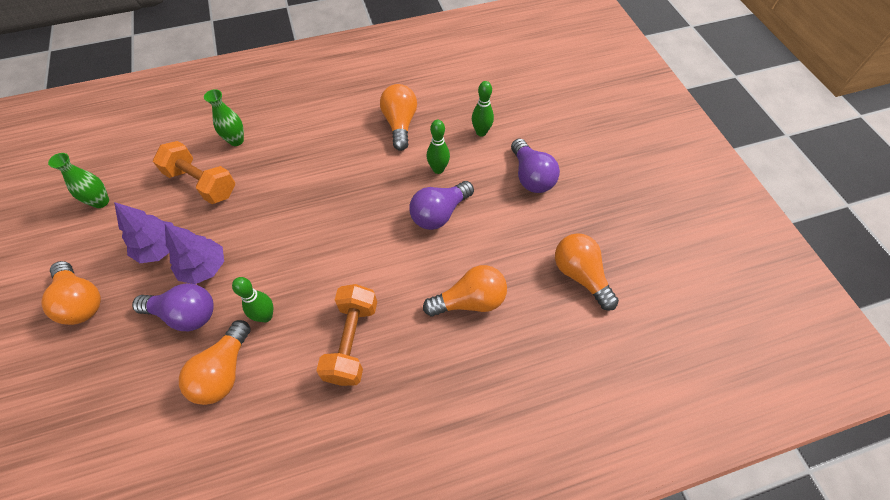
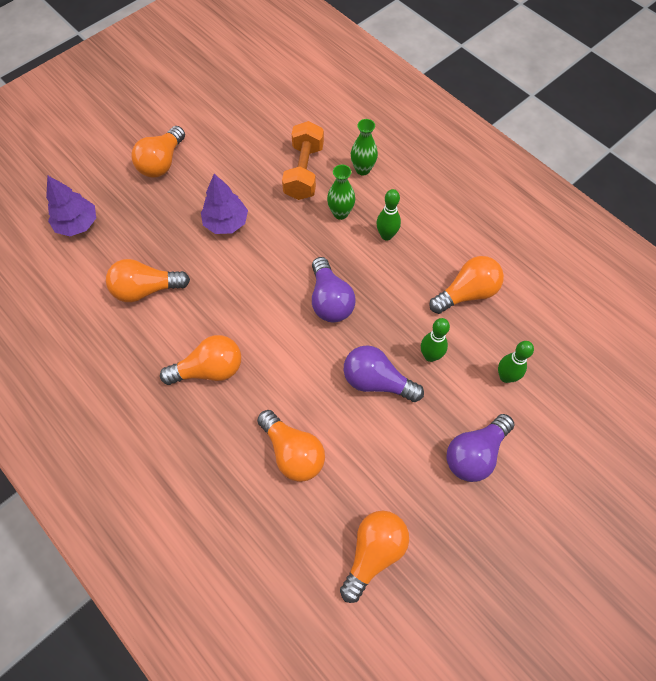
camera: 65 degrees right, 5 degrees up
(101, 201) = (249, 117): green vase -> green vase (340, 213)
(159, 248) = (228, 182): purple tree -> purple tree (77, 224)
(185, 314) = (181, 235): purple light bulb -> purple light bulb (330, 300)
(266, 316) = (204, 292): green bowling pin -> green bowling pin (386, 235)
(352, 341) = (209, 369): orange dumbbell -> orange light bulb

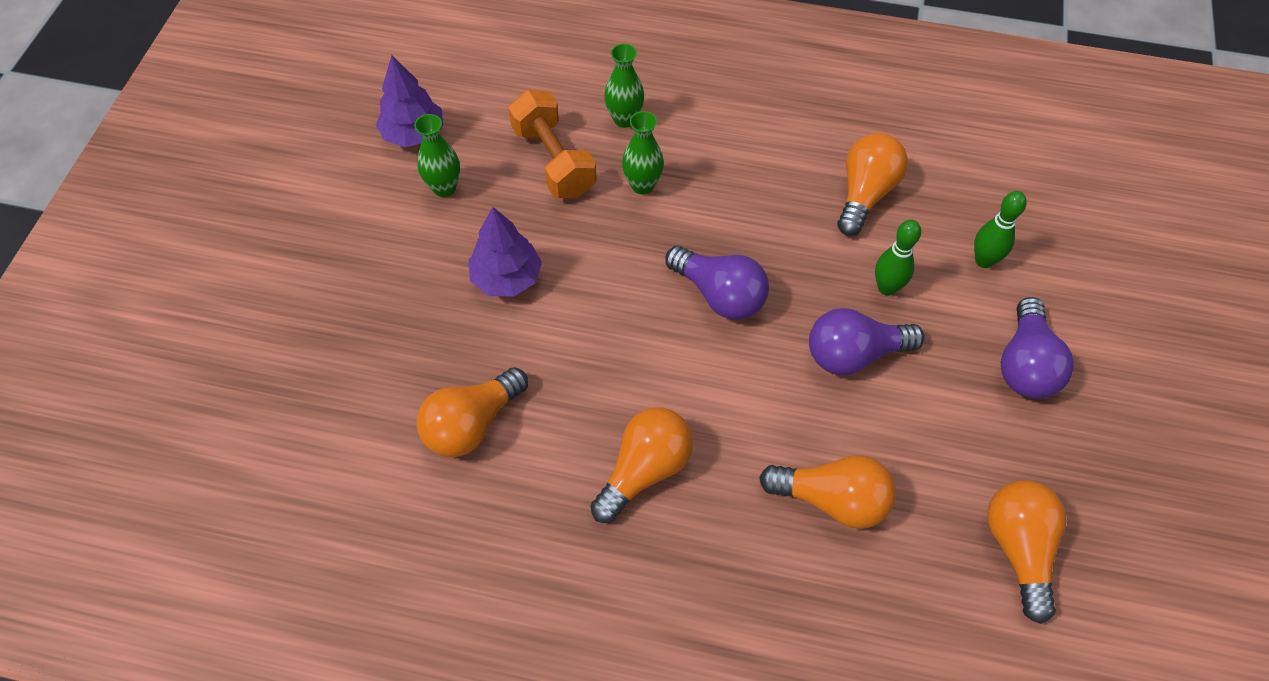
camera: 35 degrees left, 5 degrees down
(77, 224) = (296, 399): purple tree -> purple tree (413, 134)
(162, 162) = (350, 251): orange light bulb -> none
(235, 155) = (444, 188): none -> green vase
(386, 235) = (719, 181): green bowling pin -> none

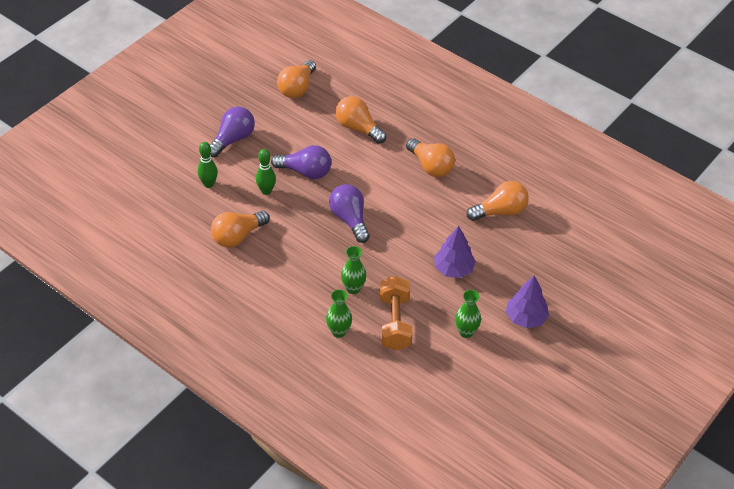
camera: 155 degrees left, 10 degrees down
(413, 134) = (471, 374): purple tree -> purple tree (526, 318)
(644, 470) = (431, 166): orange light bulb -> orange light bulb turned 105 degrees counterclockwise

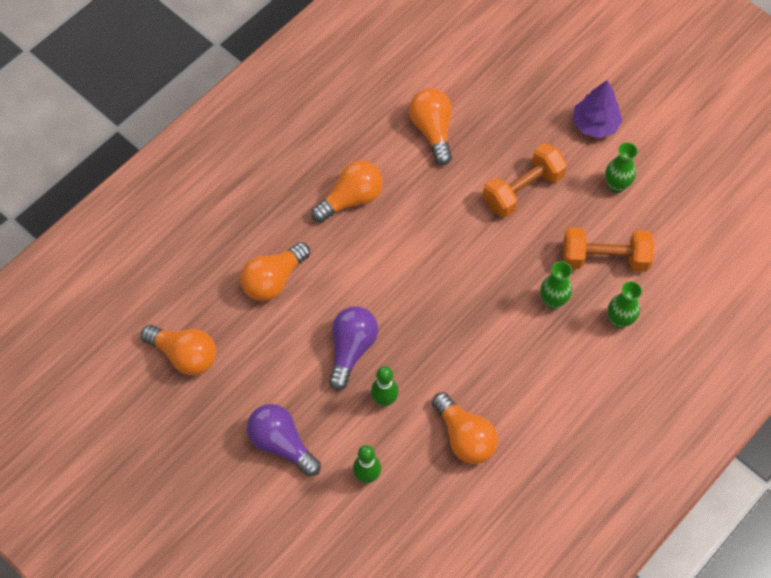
camera: 85 degrees left, 15 degrees up
(350, 219) = (439, 299): purple light bulb -> none
(453, 269) = (523, 189): purple tree -> orange dumbbell

